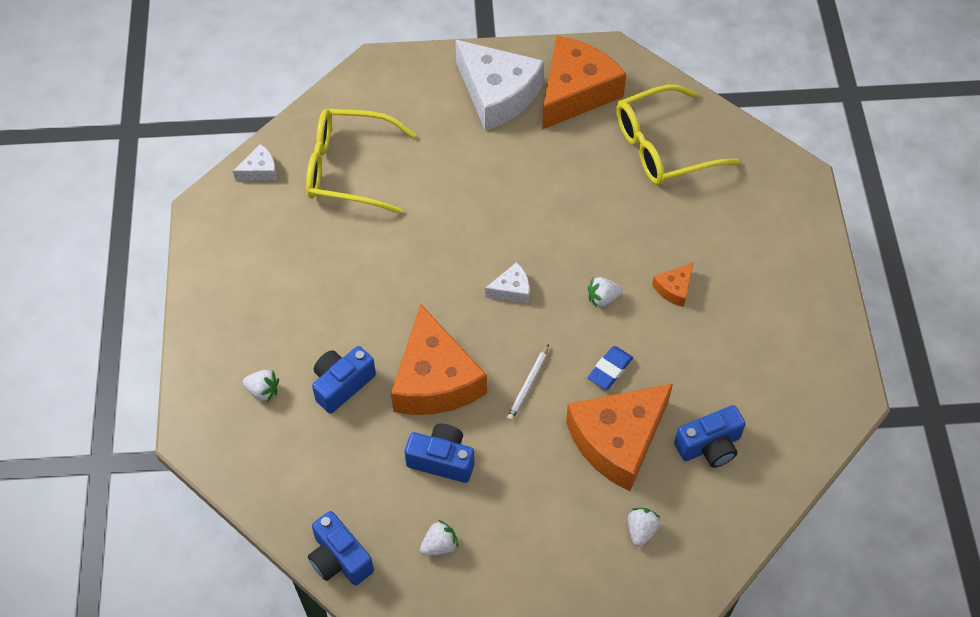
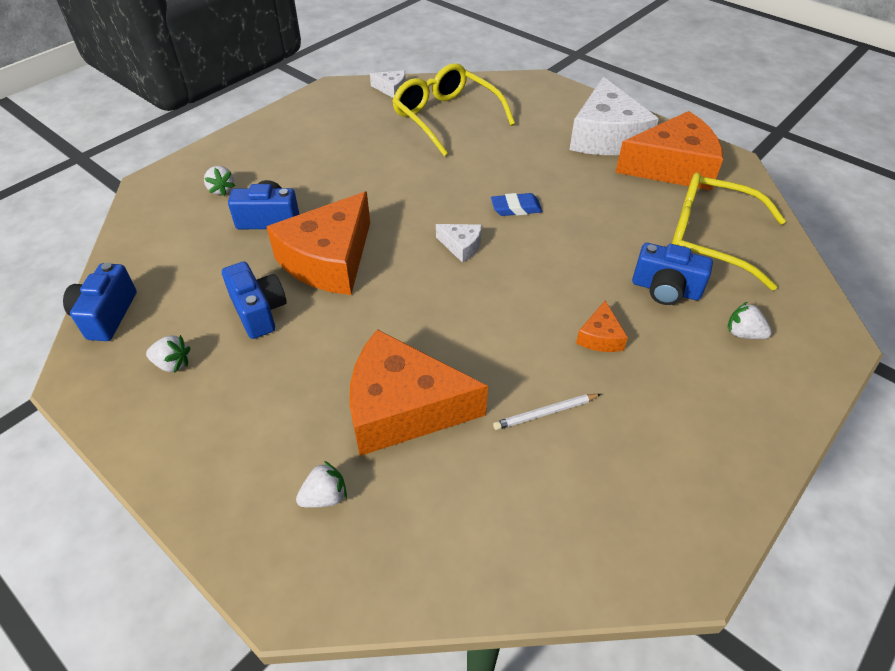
camera: 45 degrees right, 10 degrees down
(528, 384) = (388, 312): white pencil -> white pencil (545, 413)
(602, 298) = (526, 300): white strawberry -> white strawberry (743, 334)
(610, 370) = (466, 352): blue eraser -> blue eraser (516, 208)
(674, 288) = (600, 337): orange cheese -> orange cheese turned 75 degrees counterclockwise
(709, 446) = (478, 483): blue camera -> blue camera (665, 289)

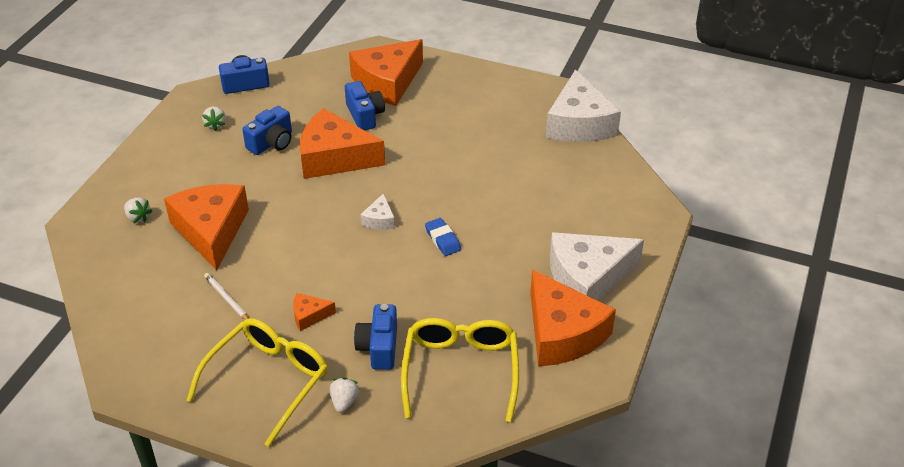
camera: 70 degrees right, 5 degrees down
(221, 189) = (387, 82): white strawberry -> orange cheese
(391, 89) = (579, 123): white cheese -> white cheese, size x2.29
(446, 117) = (554, 168): yellow glasses -> yellow glasses (268, 381)

